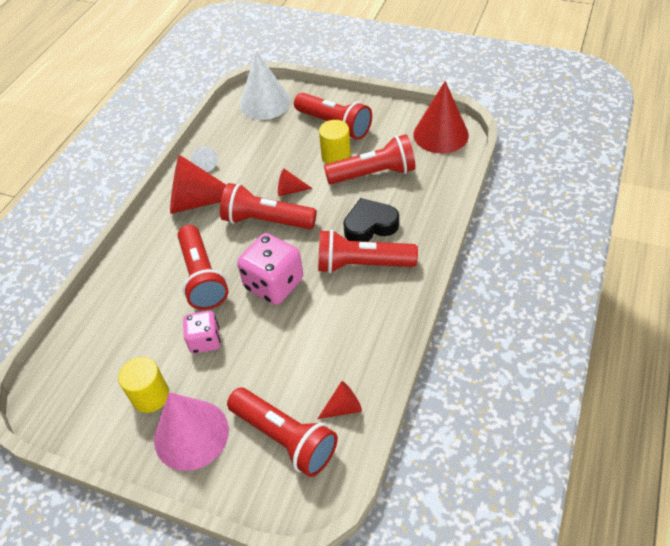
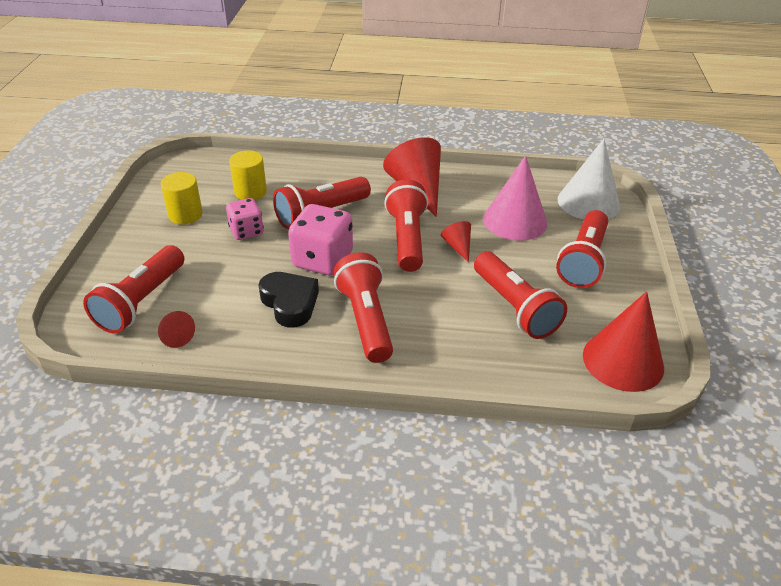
camera: 70 degrees right, 10 degrees down
(191, 434) = (147, 245): pink cone -> pink cone (515, 221)
(204, 164) = (471, 182): white cone -> none
(336, 156) = (529, 271): yellow cylinder -> yellow cylinder (250, 192)
(370, 225) = (427, 317): black heart -> black heart (290, 303)

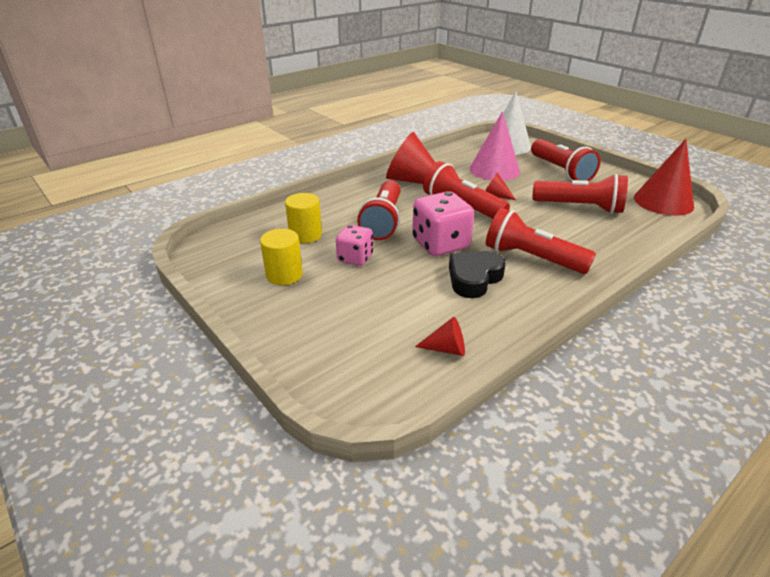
camera: 45 degrees left, 5 degrees down
(141, 302) = (374, 347): red flashlight -> none
(290, 303) = (474, 278): black heart -> black heart turned 60 degrees counterclockwise

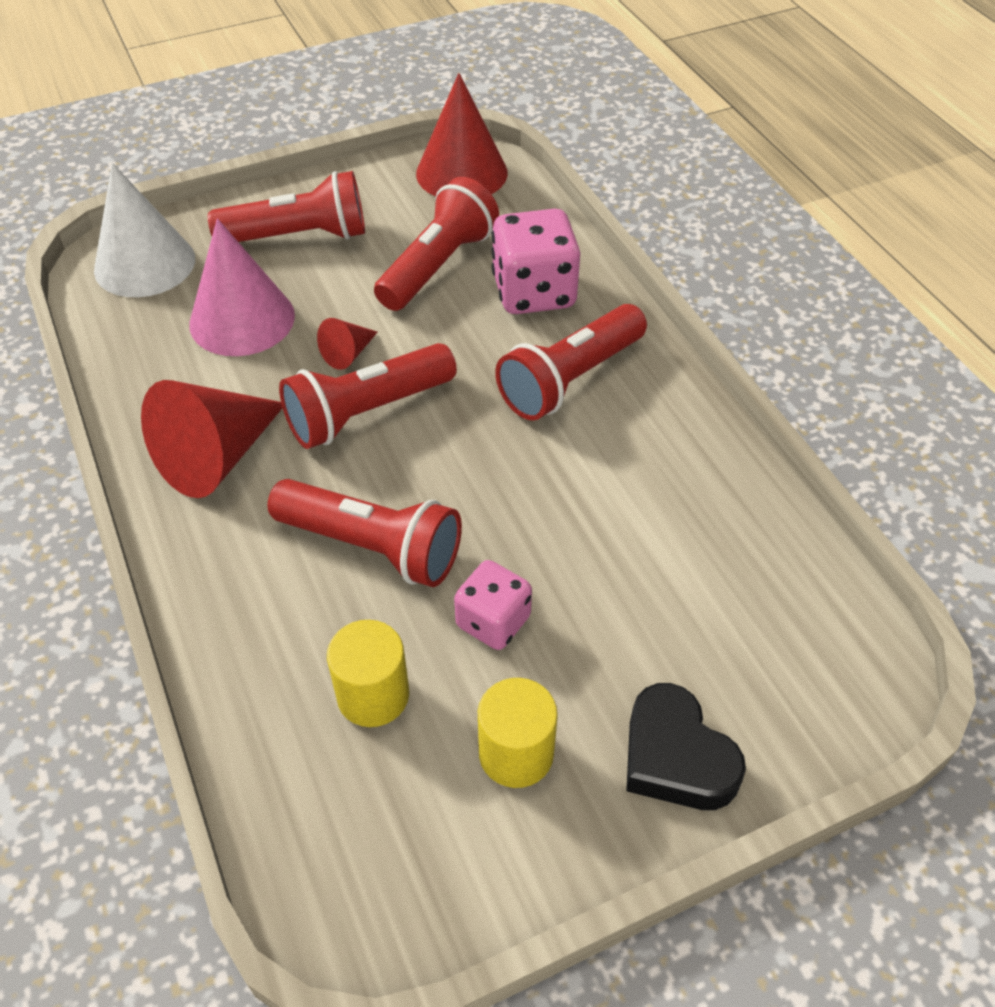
camera: 75 degrees left, 15 degrees up
(440, 244) = (489, 481): pink dice -> pink dice (534, 292)
(446, 348) = (771, 553): red cone -> none
(474, 278) = (606, 468): black heart -> black heart (676, 757)

